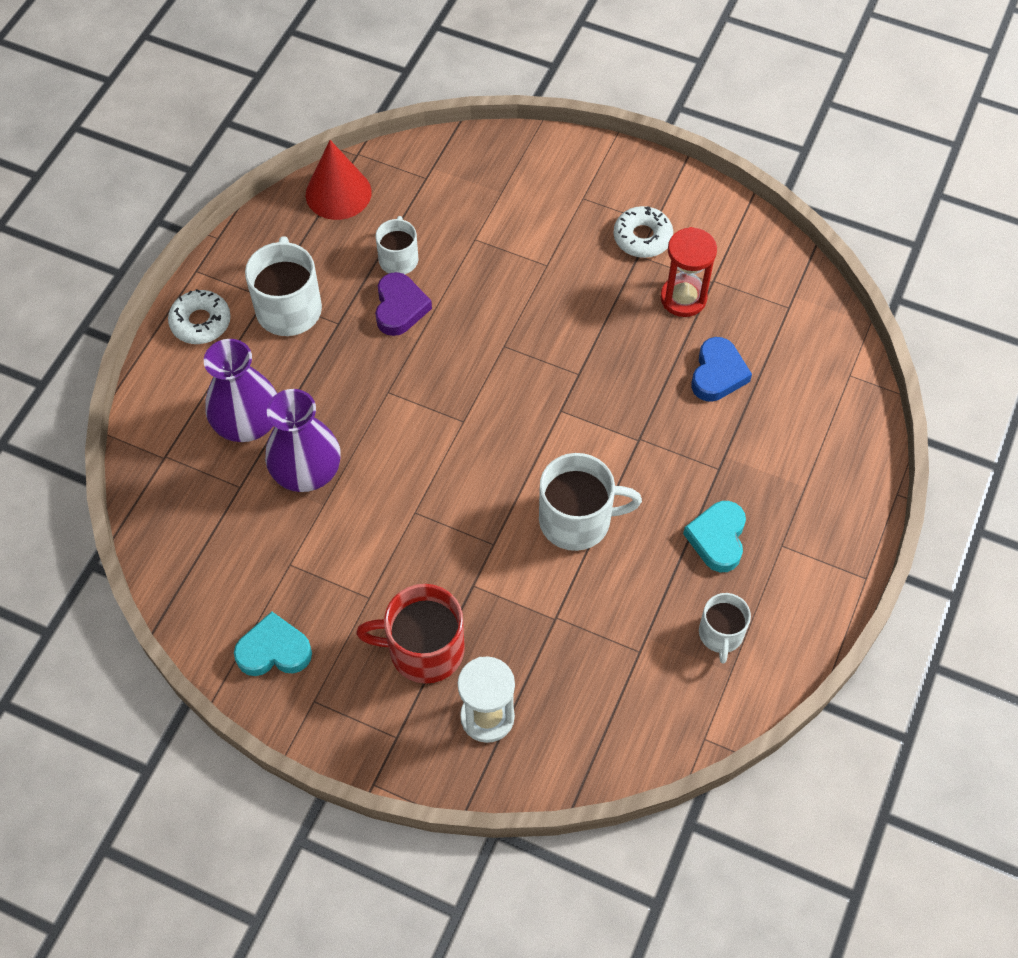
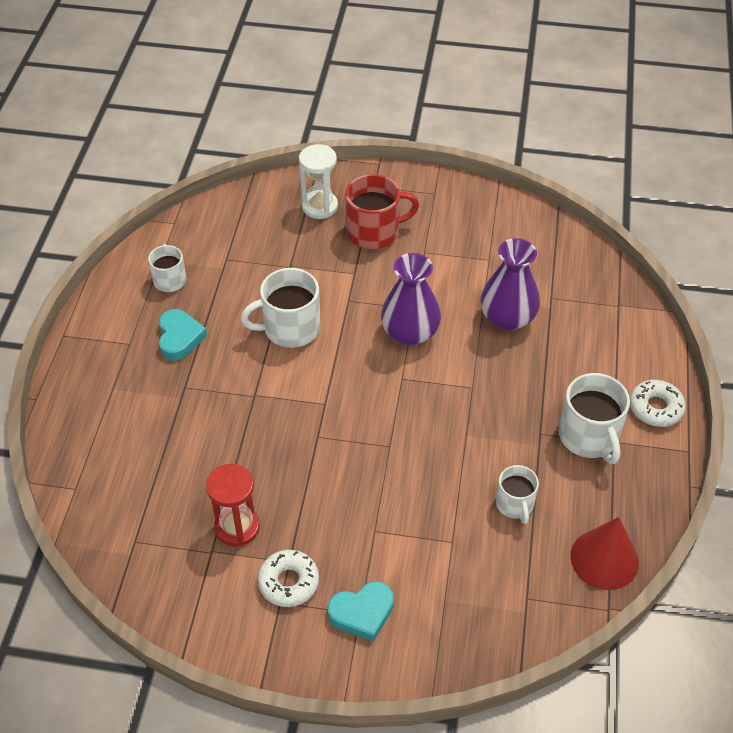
camera: 165 degrees right, 10 degrees down
(247, 422) = (571, 341): purple vase -> purple vase (410, 332)
(274, 650) = (473, 212): turquoise heart -> turquoise heart (362, 613)
(400, 308) = (493, 458): purple heart -> none
(717, 374) = (195, 463): blue heart -> none

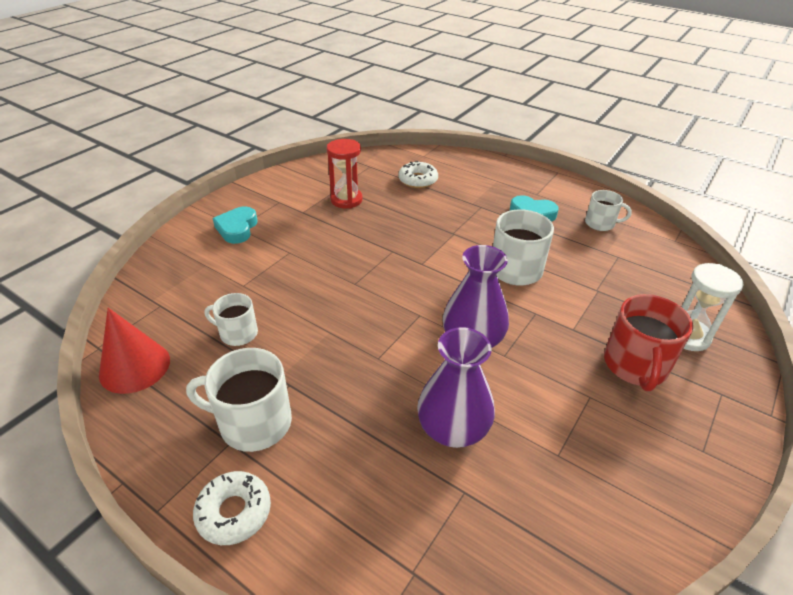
camera: 115 degrees right, 10 degrees down
(289, 582) = (288, 208): white donut -> white donut (418, 180)

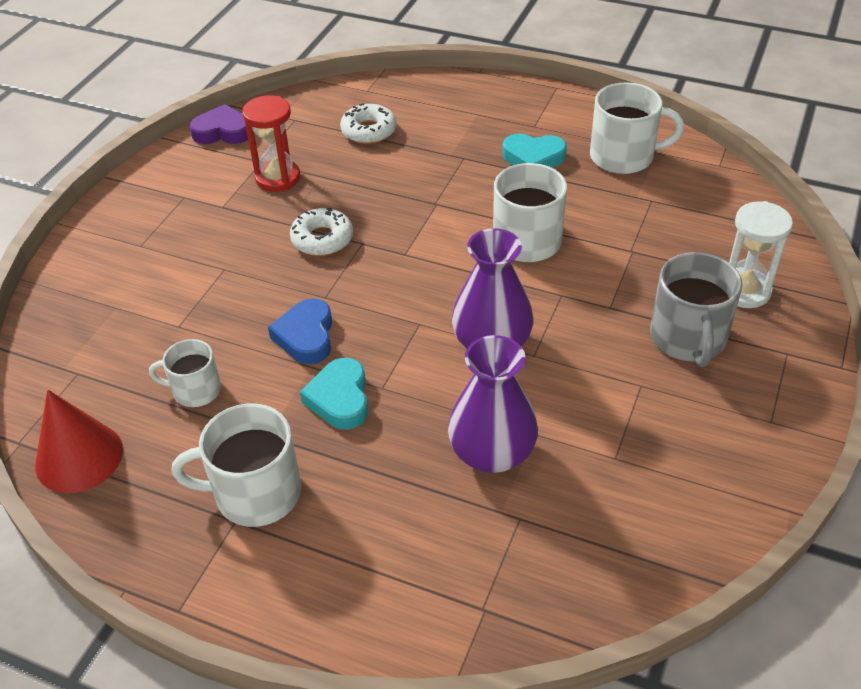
camera: 10 degrees left, 5 degrees up
(234, 512) = (268, 593): white donut -> white donut (322, 239)
(237, 228) = (139, 247): turquoise heart -> turquoise heart (340, 398)
(319, 166) = (223, 131): none -> purple heart
(332, 309) = (306, 336): none -> blue heart
(600, 223) = (623, 156): white mug -> white mug, size x1.63
(635, 365) = (688, 338): red mug -> grey mug

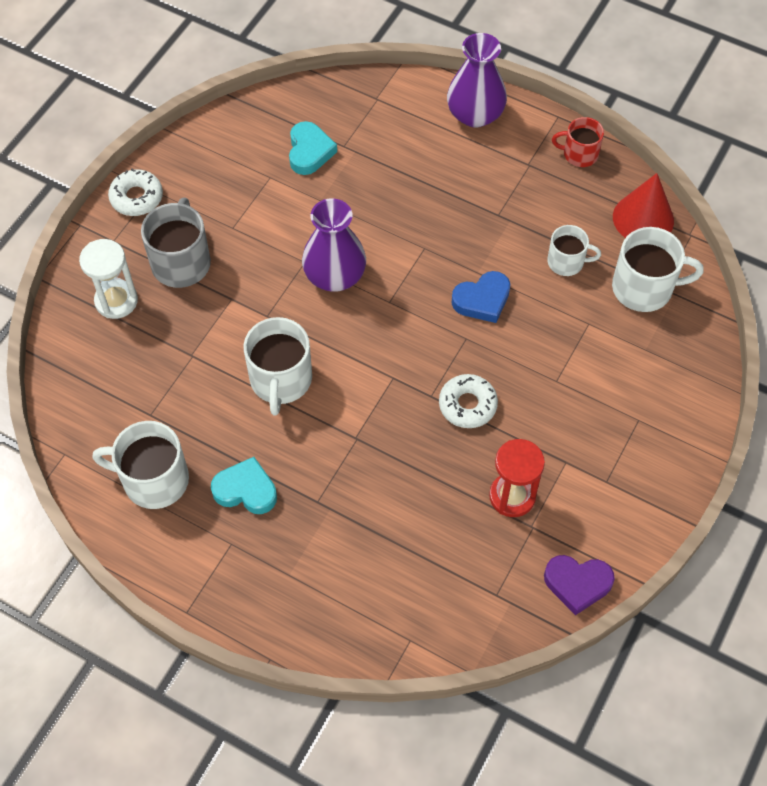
camera: 175 degrees left, 15 degrees up
(153, 546) = (579, 154): none -> red mug
(255, 493) = (516, 180): white mug -> white mug (644, 288)
(306, 336) = (482, 300): blue heart -> blue heart turned 60 degrees clockwise
(340, 398) = (457, 242): turquoise heart -> turquoise heart (309, 151)
(369, 131) = (413, 561): white donut -> white donut (136, 197)
(492, 453) = (352, 189): purple vase -> purple vase (475, 114)

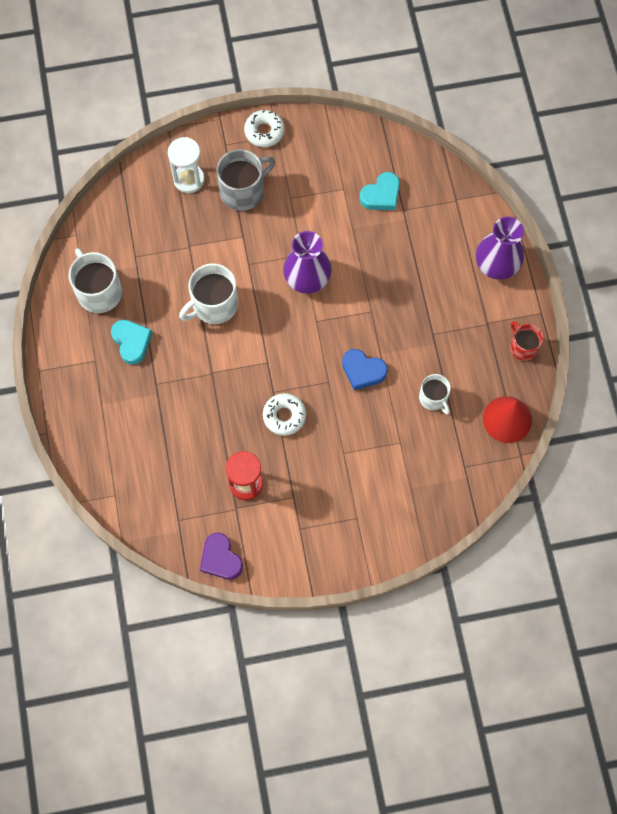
camera: 50 degrees right, 10 degrees up
(644, 288) = (454, 456): white mug -> none

